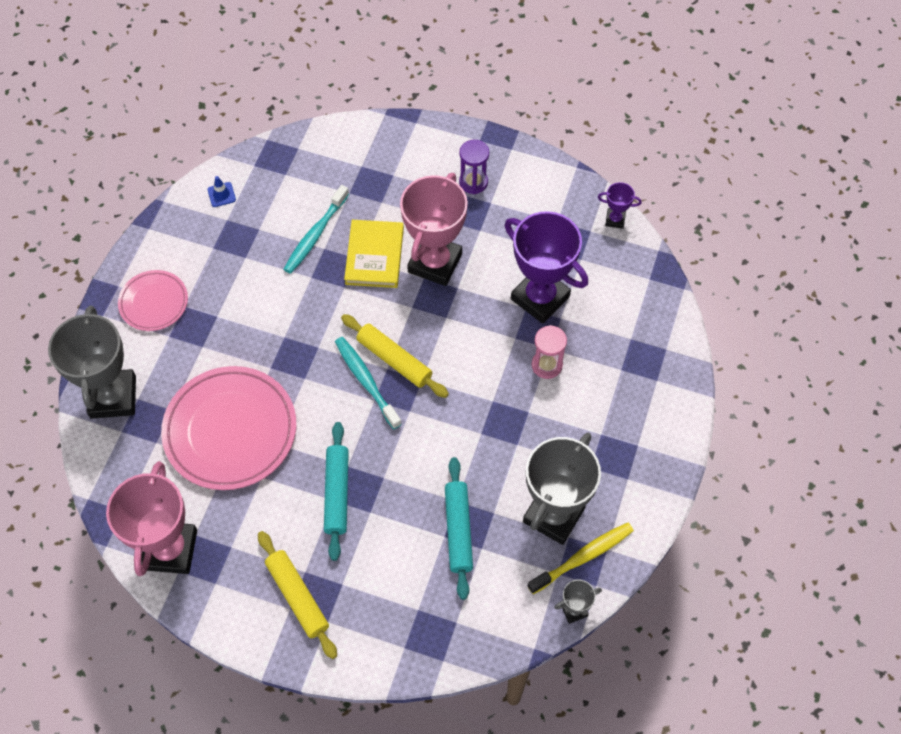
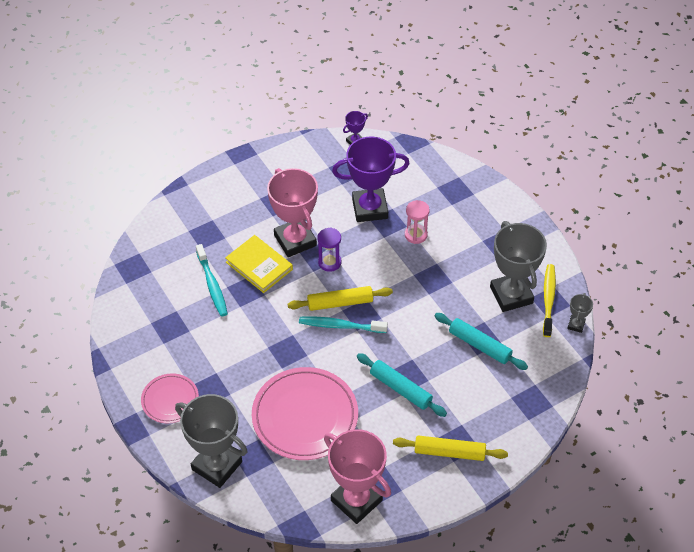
camera: 50 degrees left, 10 degrees down
(221, 194) = (129, 314): blue traffic cone -> none
(473, 182) = (260, 186): purple hourglass -> purple hourglass (329, 262)

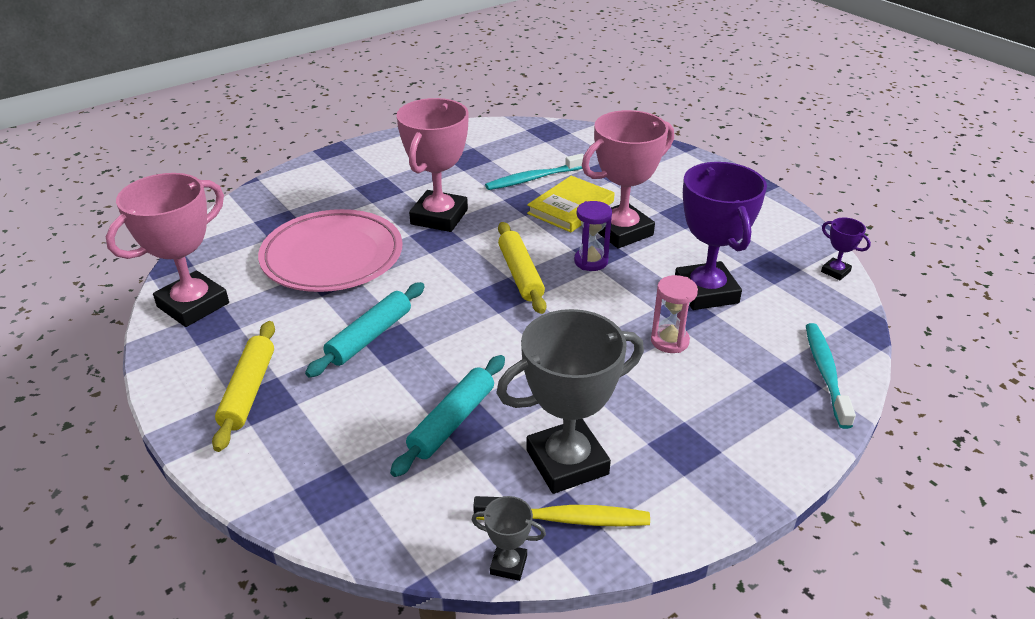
camera: 85 degrees right, 15 degrees down
(170, 400) = (366, 167): pink plate -> none
(217, 465) = (273, 201): grey trophy -> none
(259, 348) = (439, 217): none -> pink trophy
(340, 326) = (480, 277): turquoise toothbrush -> turquoise toothbrush (825, 373)

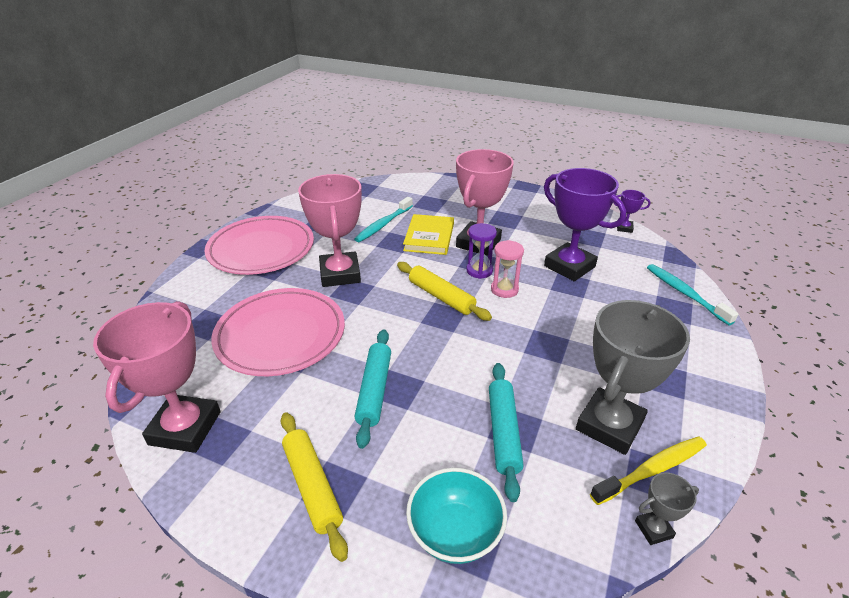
camera: 30 degrees left, 0 degrees up
(327, 478) = (455, 532): none -> turquoise bowl
(386, 168) = (261, 249): none -> pink plate
(669, 341) = (582, 308): pink hourglass -> pink hourglass (504, 289)

